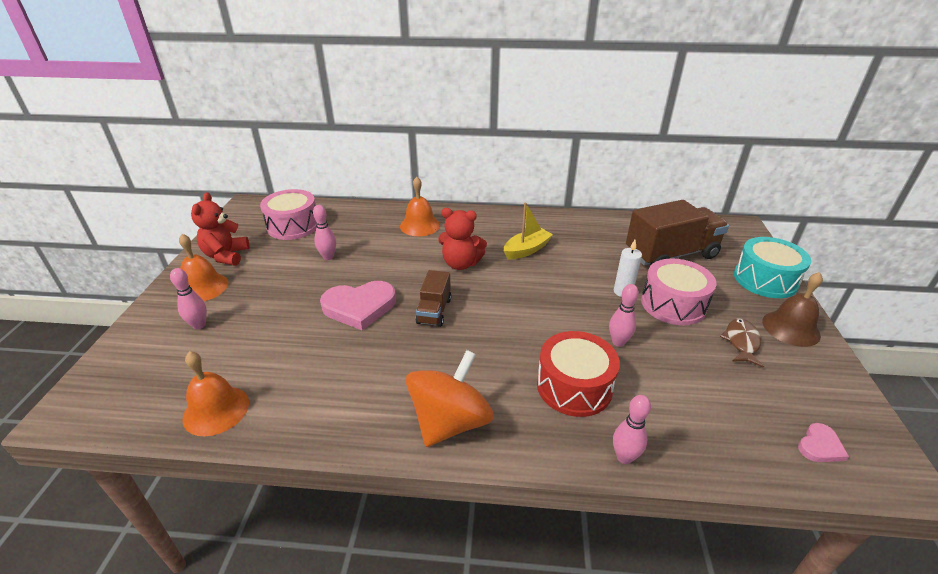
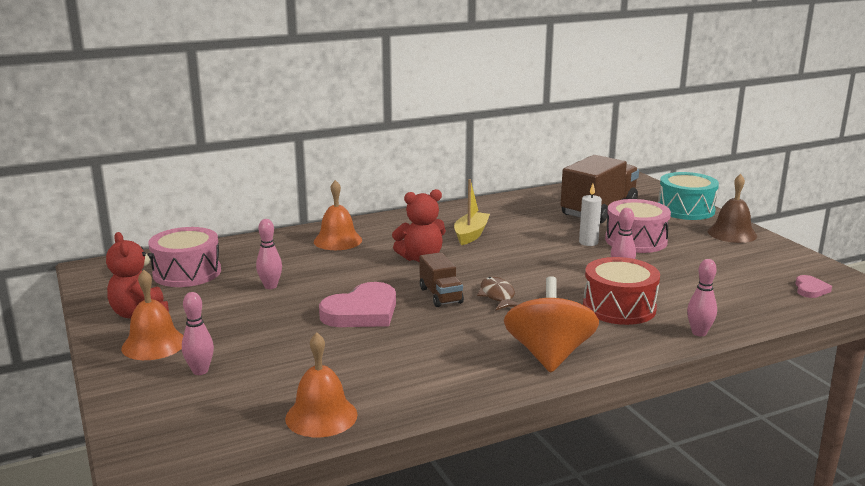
camera: 30 degrees left, 15 degrees down
(741, 342) = (708, 250): brown fish -> brown fish (498, 296)

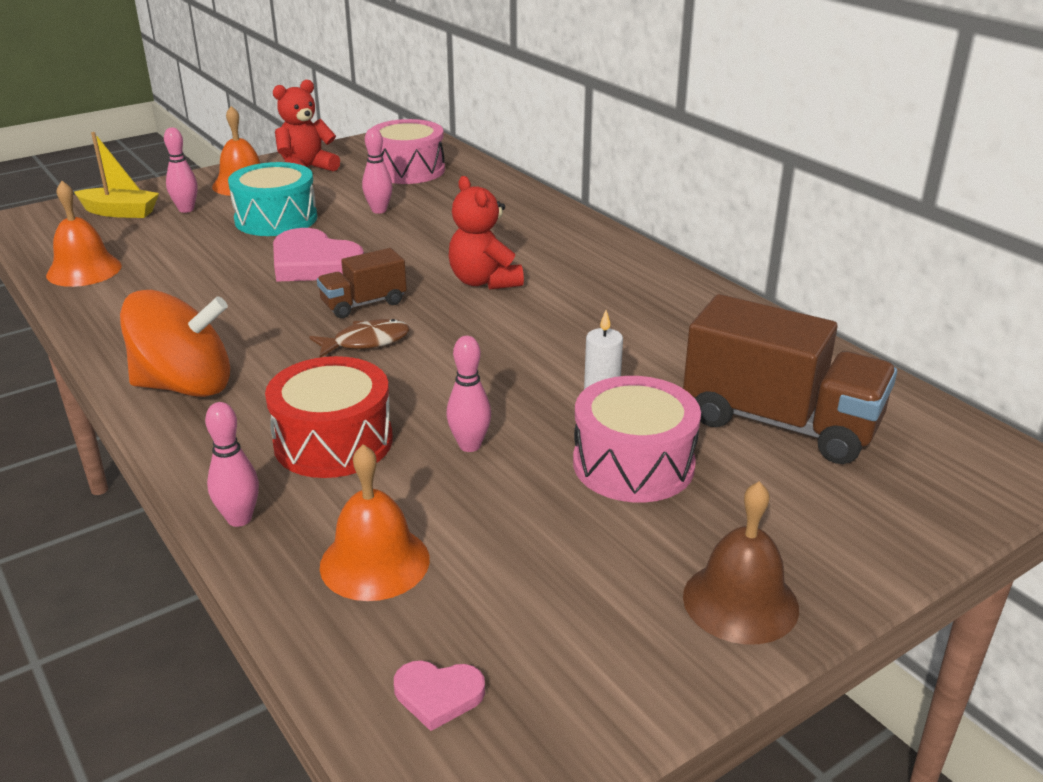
camera: 80 degrees right, 10 degrees up
(338, 240) = (527, 226): orange bell -> orange bell (374, 562)
(471, 235) = (589, 309): yellow boat -> yellow boat (120, 212)
(686, 209) = (864, 539): turquoise drum -> turquoise drum (276, 219)

